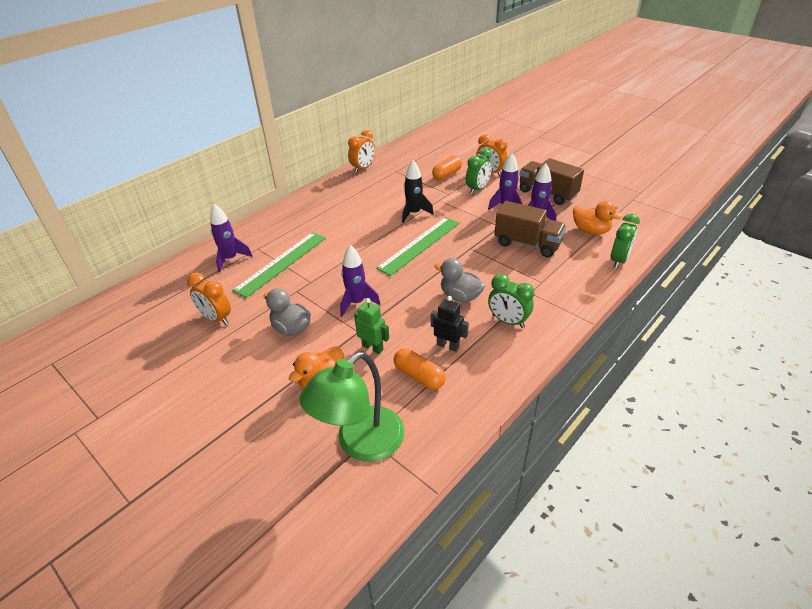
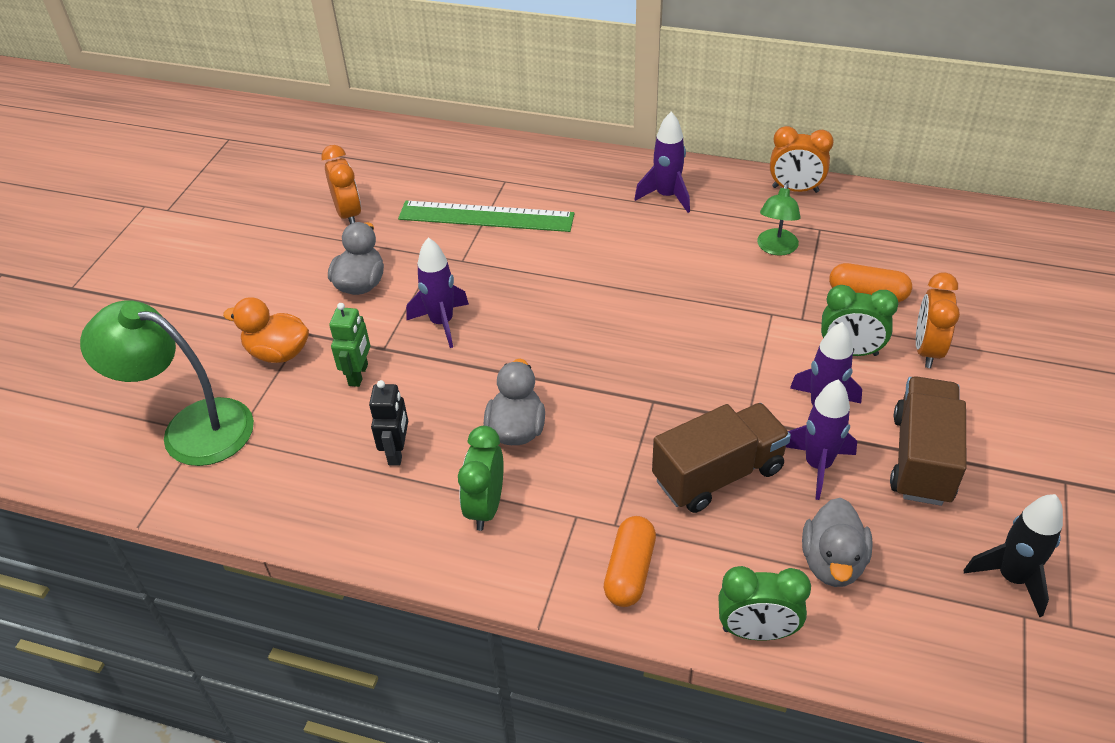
camera: 65 degrees right, 5 degrees up
(216, 318) = (348, 214): orange clock -> orange clock turned 150 degrees clockwise
(230, 259) = (468, 169): purple rocket -> purple rocket (666, 196)
(397, 185) = (776, 248): none -> green lamp
(414, 213) = (705, 298): black rocket -> black rocket (1011, 578)
(419, 245) = (620, 337): green ruler -> none
(419, 376) = (324, 442): orange capsule -> orange capsule (630, 571)
(527, 244) = (718, 474): brown truck -> brown truck turned 120 degrees counterclockwise
(590, 231) = (832, 562): orange duck -> grey duck

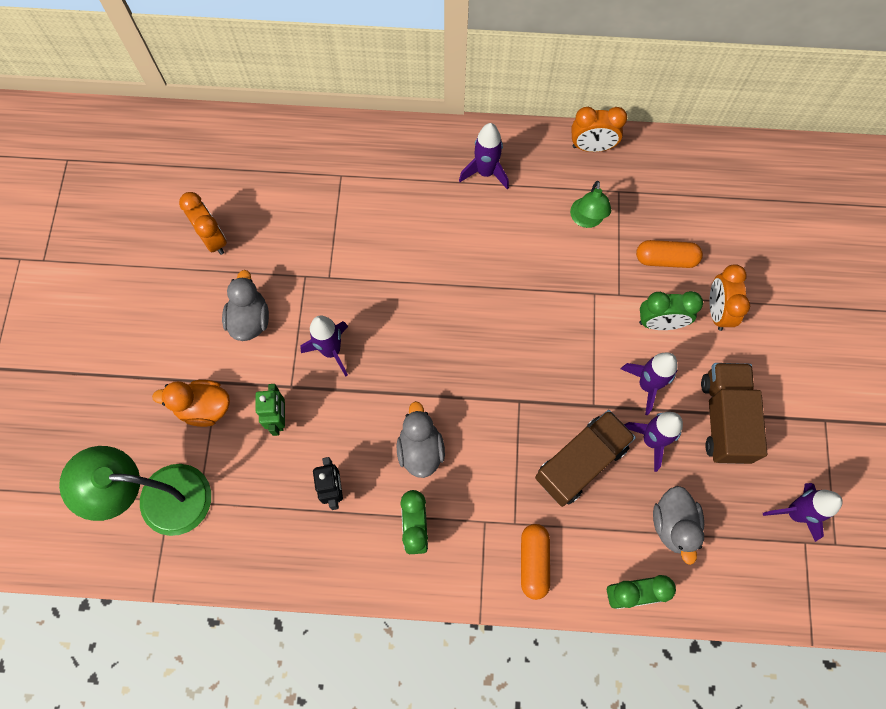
camera: 15 degrees left, 25 degrees up
(486, 216) = (336, 222): green ruler -> none
(1011, 578) = (794, 513): black rocket -> purple rocket

